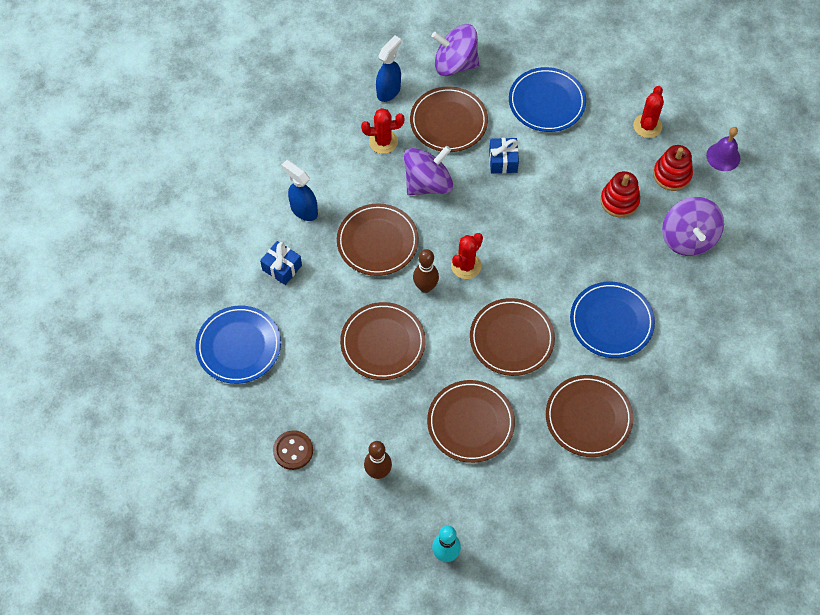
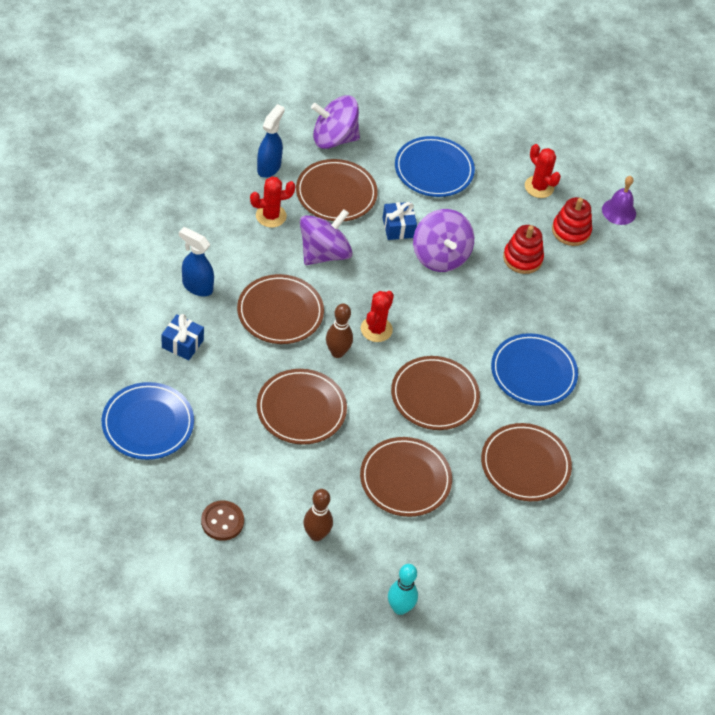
camera: 15 degrees left, 10 degrees down
(647, 126) = (539, 187): red cactus -> red cactus turned 45 degrees counterclockwise
(688, 238) = (597, 289): purple spinning top -> purple spinning top (440, 256)

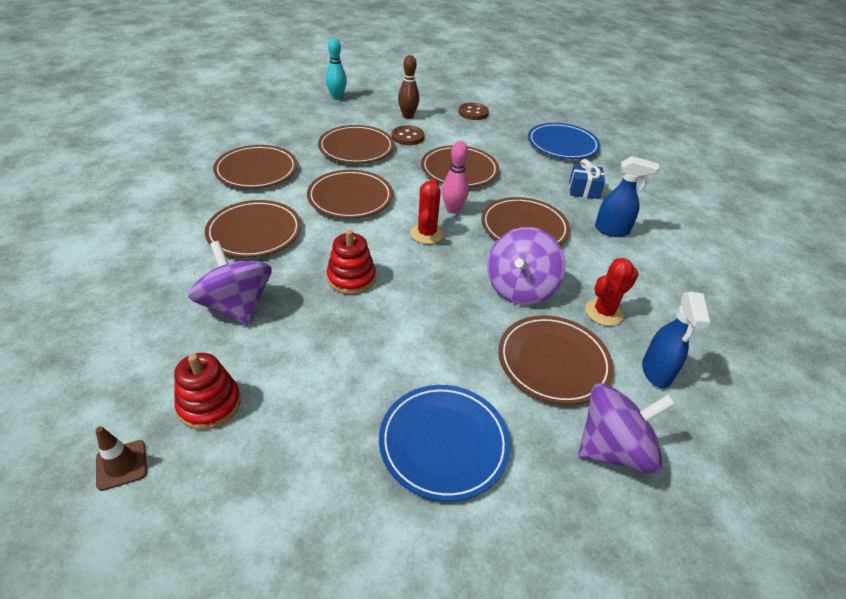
camera: 165 degrees right, 10 degrees down
(335, 487) = (407, 137): none -> brown button
(337, 352) = (453, 210): brown bowling pin -> pink bowling pin
(398, 227) = (454, 340): blue gift -> none
(440, 256) = (388, 319): purple spinning top -> purple spinning top (237, 306)
(522, 258) = (280, 344): red stacking toy -> red stacking toy (351, 278)
(533, 372) = (254, 232): blue plate -> brown plate
(539, 187) = (266, 468): red cactus -> none
(619, 211) = (121, 465): purple bell -> brown traffic cone

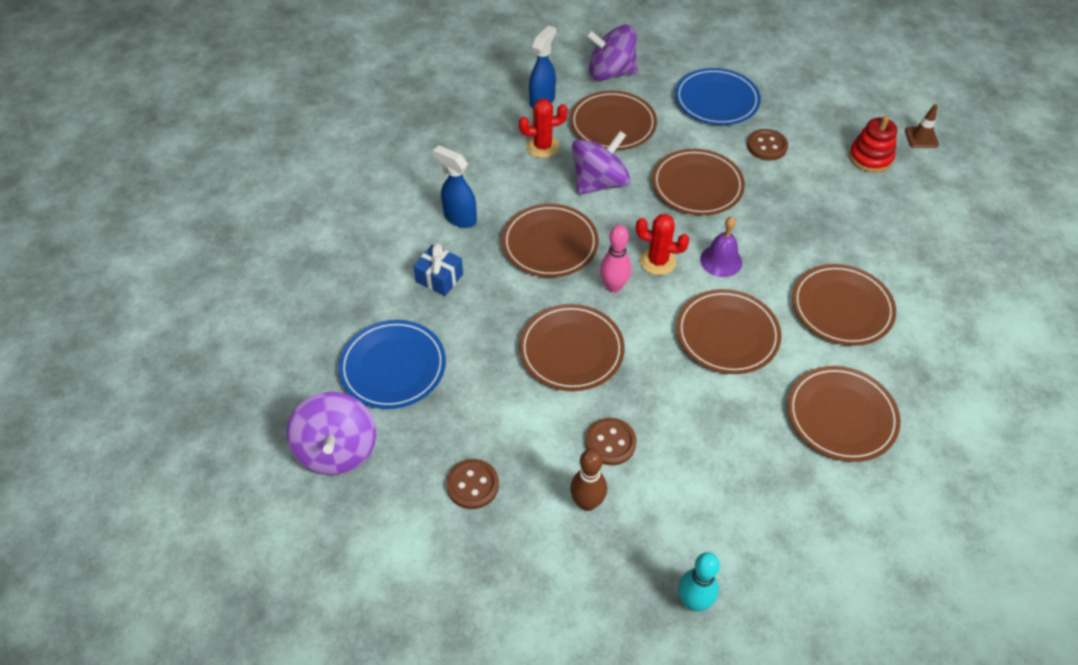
camera: 155 degrees left, 10 degrees up
(237, 306) = (855, 227): purple spinning top -> purple spinning top (337, 450)
(351, 278) = (749, 229): red stacking toy -> none
(353, 383) = (766, 146): none -> brown button
(356, 148) = (695, 433): brown plate -> brown plate (697, 185)
(371, 245) = (721, 260): none -> purple bell
(427, 233) = (658, 261): red cactus -> red cactus turned 75 degrees clockwise

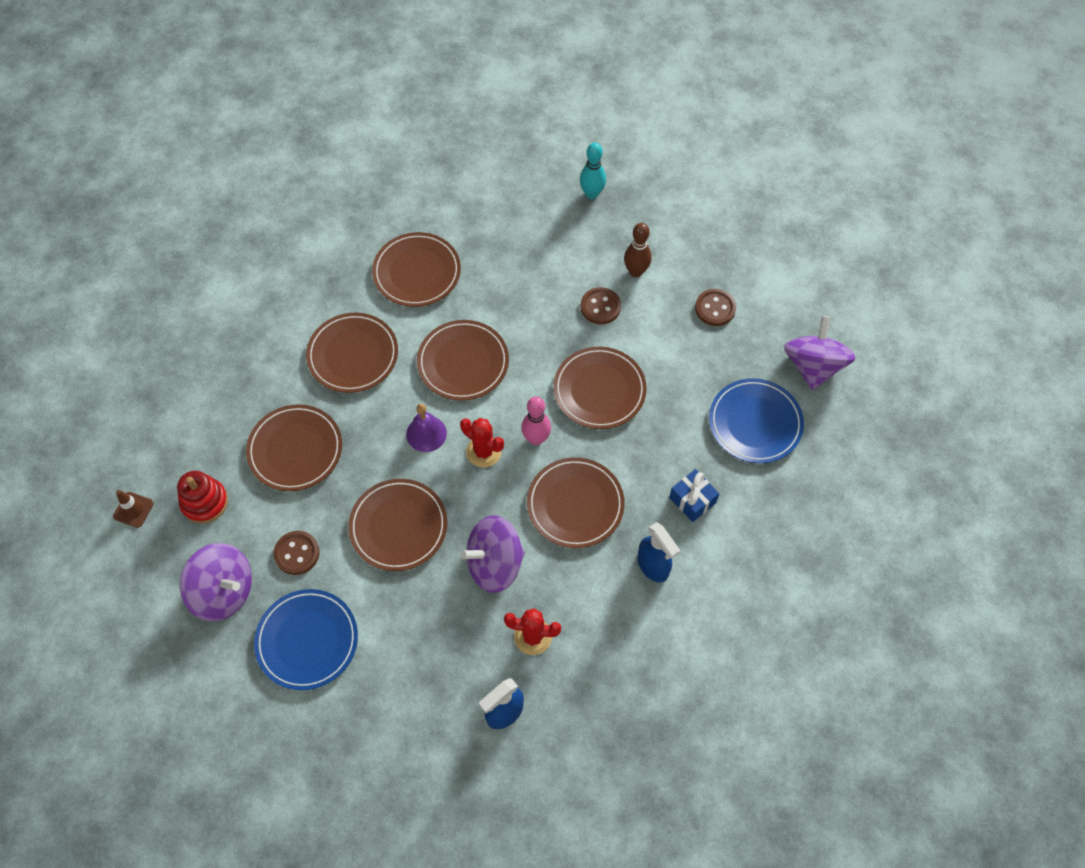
camera: 160 degrees left, 10 degrees up
(610, 73) = (403, 733): purple spinning top -> purple spinning top (224, 591)
(612, 124) = (441, 644): brown plate -> brown plate (295, 450)

